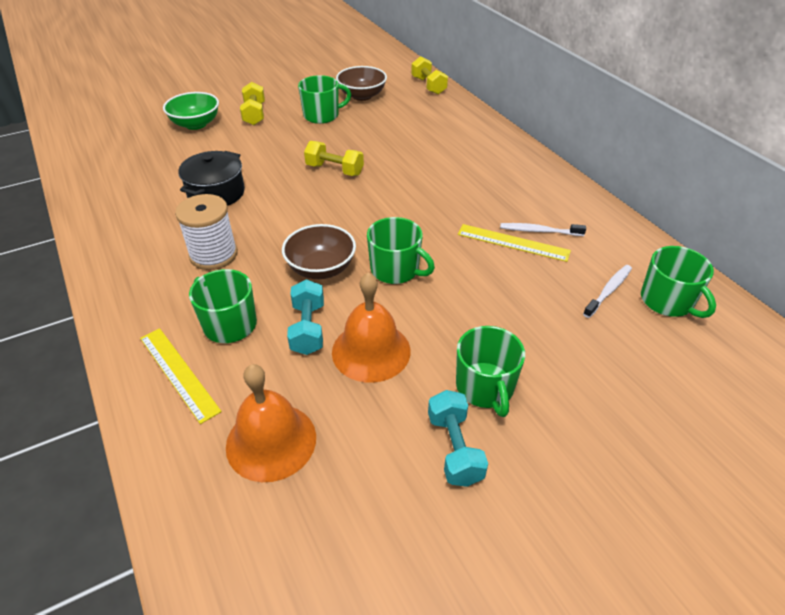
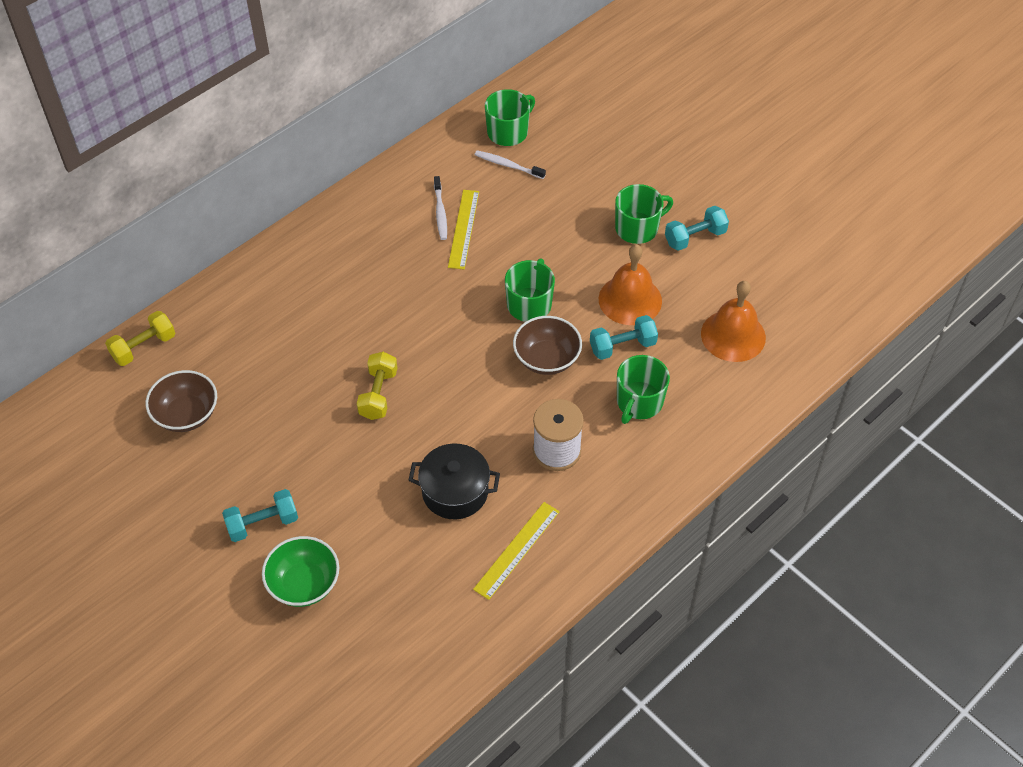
camera: 105 degrees left, 10 degrees up
(179, 373) = (701, 415): yellow ruler -> yellow ruler (516, 550)
(254, 114) = (262, 523): yellow dumbbell -> turquoise dumbbell
(322, 115) = (251, 444): green mug -> none

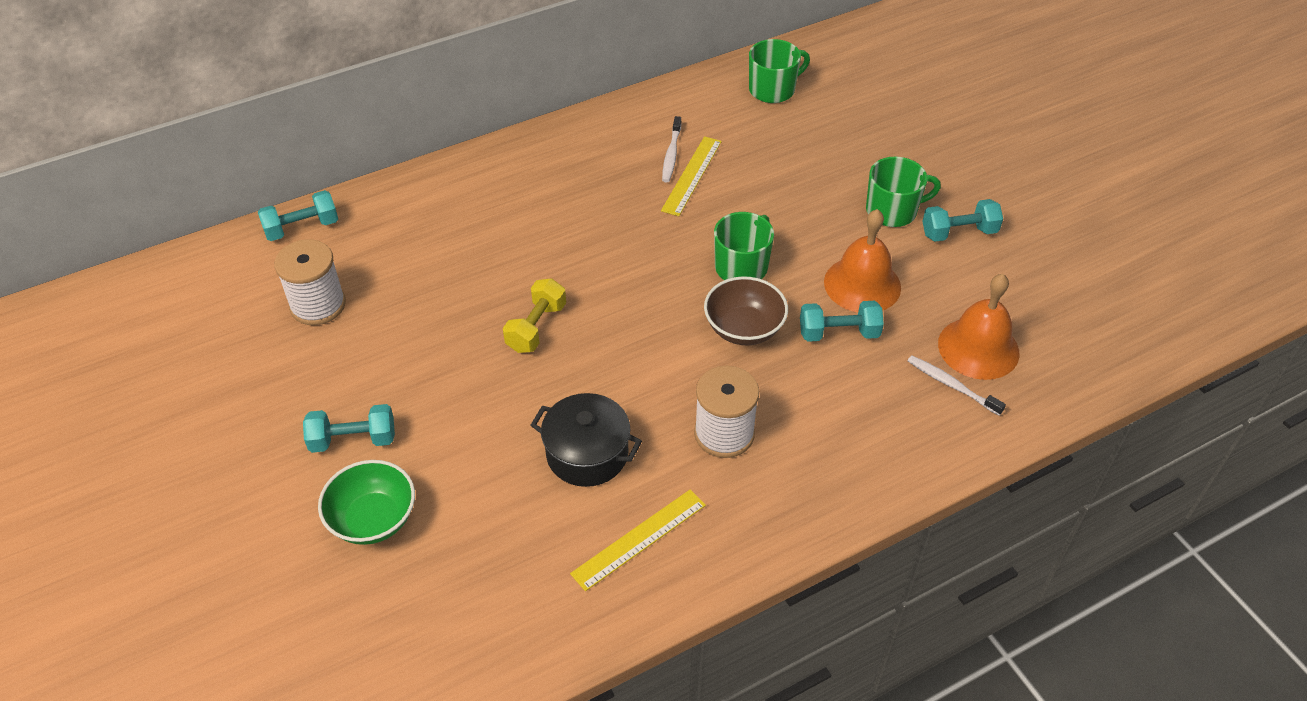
camera: 15 degrees right, 5 degrees down
(144, 347) = (302, 228): yellow dumbbell -> turquoise dumbbell
(186, 414) = (318, 305): brown bowl -> white spool
(508, 165) = (762, 121): white toothbrush -> white toothbrush (951, 385)
(639, 402) = (841, 400): green mug -> none

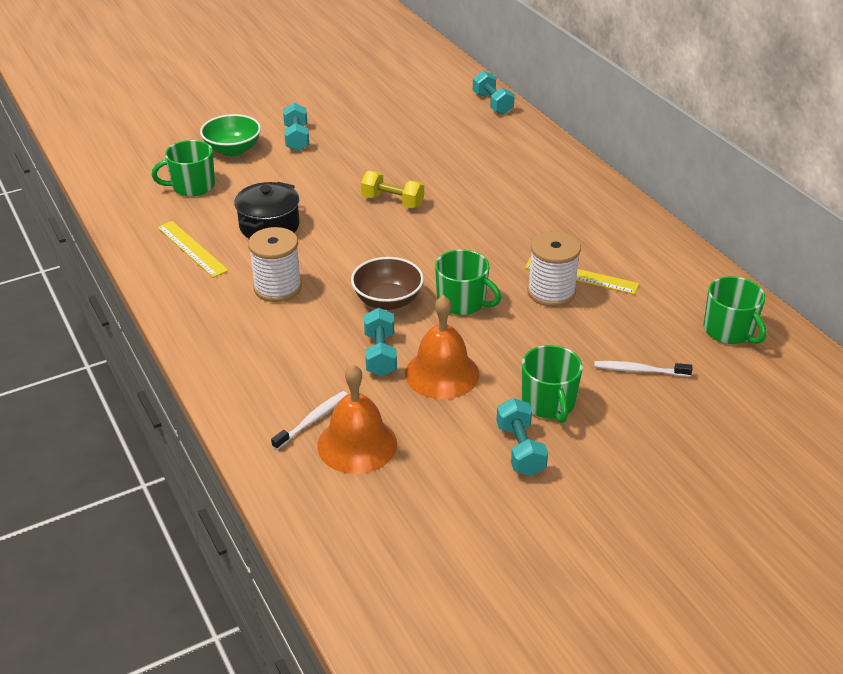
camera: 90 degrees right, 10 degrees down
(318, 305) = (416, 116): white spool -> white spool (551, 292)
(474, 561) = (192, 186): none -> green mug
(671, 154) = (608, 264): white toothbrush -> white toothbrush (639, 370)

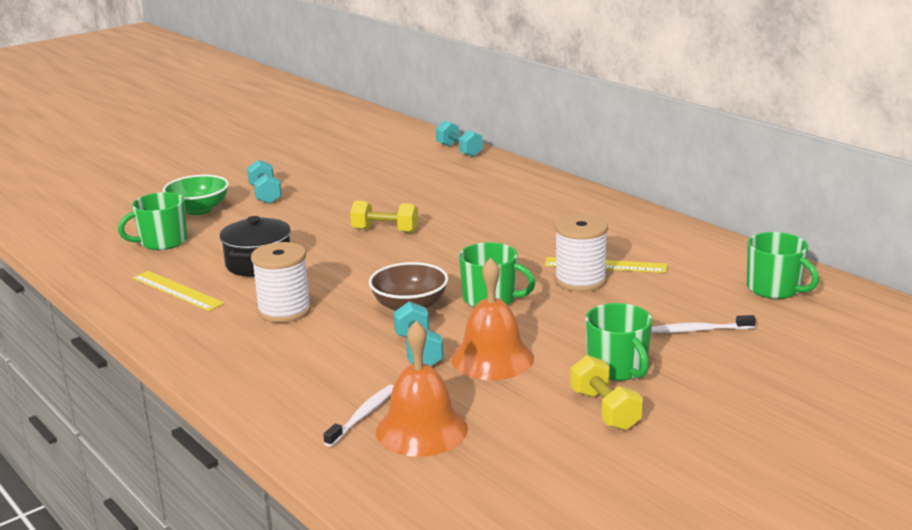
camera: 10 degrees left, 15 degrees down
(520, 449) = (604, 410): turquoise dumbbell -> yellow dumbbell

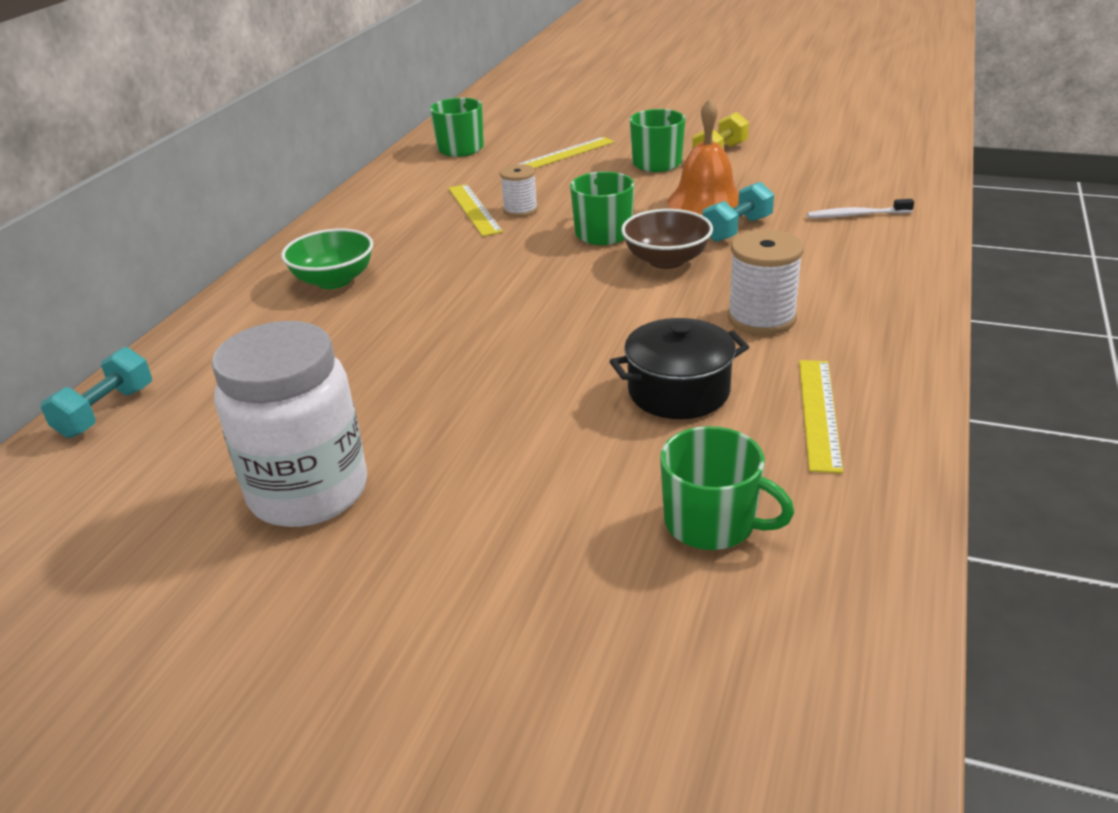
camera: 120 degrees left, 10 degrees up
(199, 210) = (556, 565): green bowl -> green bowl (334, 280)
(265, 194) = (428, 522): turquoise dumbbell -> none
(325, 178) = (308, 492): none -> white jar
(385, 231) = (490, 346): yellow dumbbell -> none
(421, 429) = (836, 192): orange bell -> none
(580, 281) = (520, 210): white spool -> white spool, size x0.64
(700, 330) = (564, 154): white toothbrush -> yellow ruler

